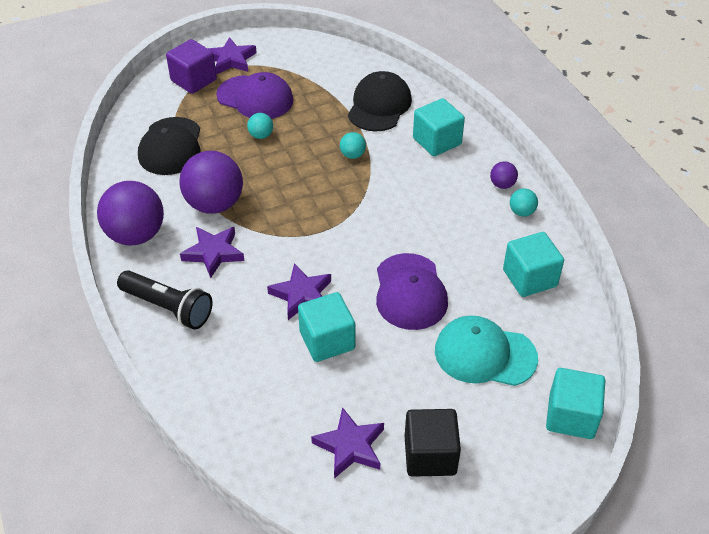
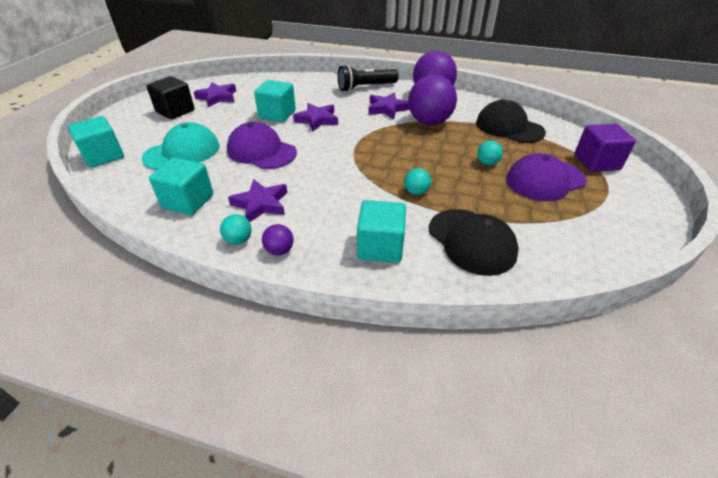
camera: 130 degrees right, 5 degrees down
(231, 60) = (622, 191): purple star -> purple star (261, 204)

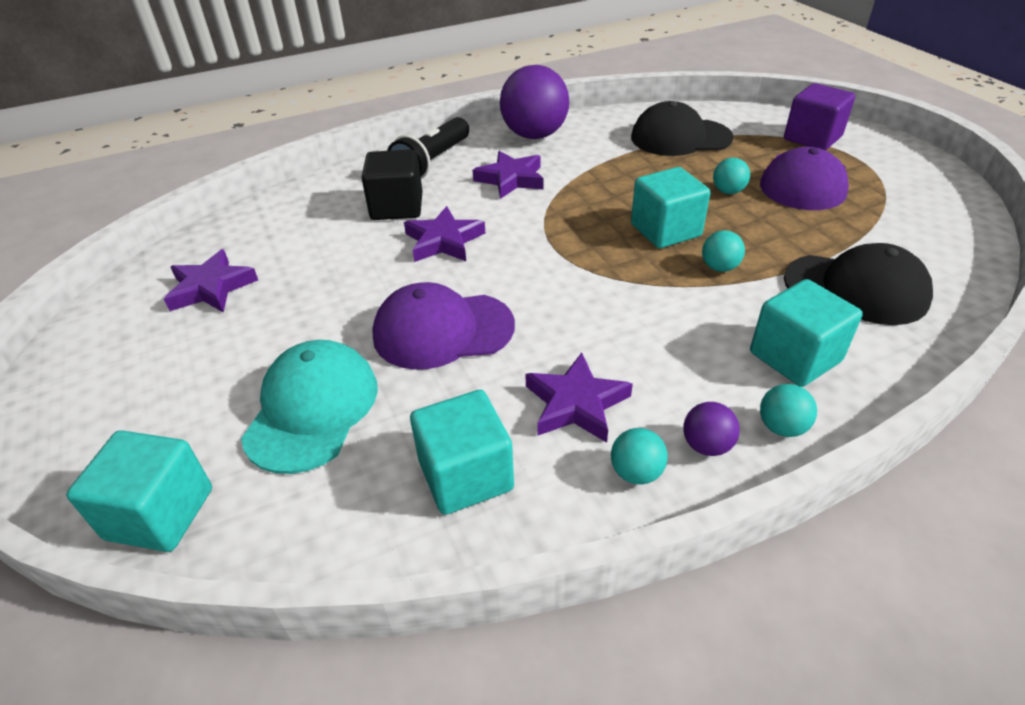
camera: 40 degrees left, 0 degrees up
(175, 111) = (168, 352): black cube -> black cube (397, 207)
(277, 114) = (369, 263): turquoise cube -> turquoise cube (665, 230)
(321, 266) = (781, 427): none -> turquoise ball
(429, 122) = (590, 172): purple ball -> none

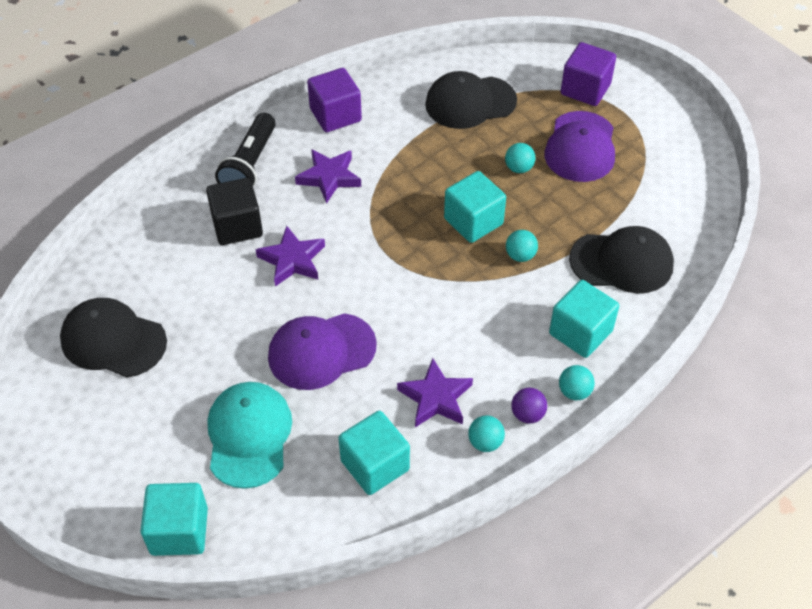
camera: 15 degrees left, 10 degrees up
(211, 288) = (113, 340): purple star -> black cap
(534, 135) = (335, 115): purple ball -> purple cube

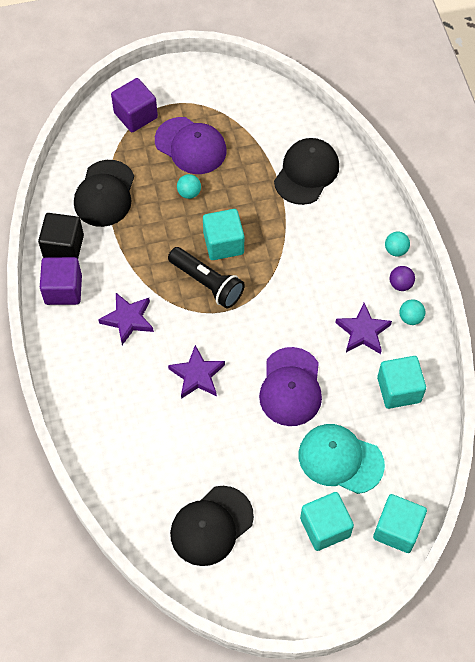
camera: 65 degrees left, 10 degrees up
(237, 226) = (143, 401): black cube -> black cube (63, 247)
(250, 165) = (82, 370): black flashlight -> black flashlight (207, 283)
(520, 256) = (270, 229): turquoise ball -> none
(580, 332) = (351, 224): turquoise cube -> turquoise cube (325, 527)

